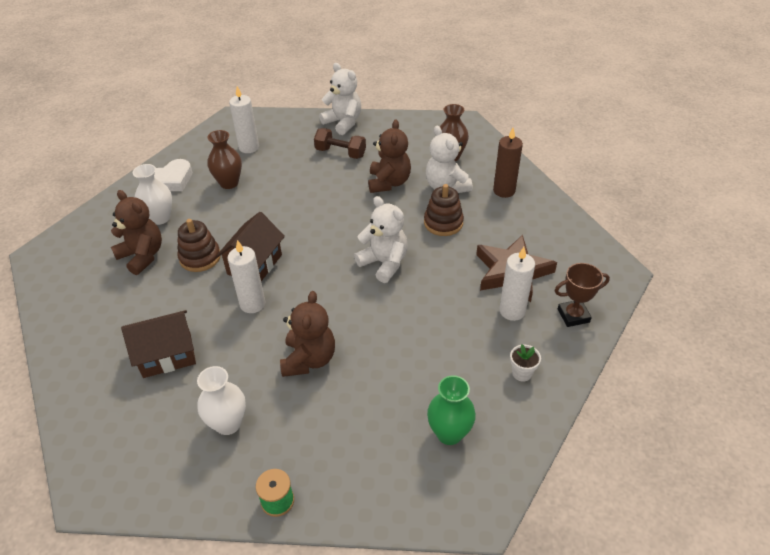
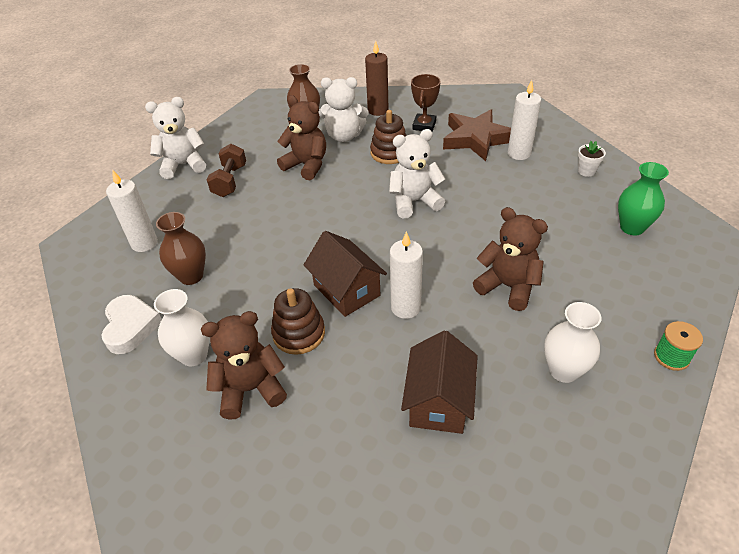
camera: 60 degrees left, 0 degrees up
(340, 153) = (230, 181): brown dumbbell -> brown dumbbell turned 45 degrees counterclockwise
(573, 315) = (541, 128): brown trophy -> brown trophy (424, 125)

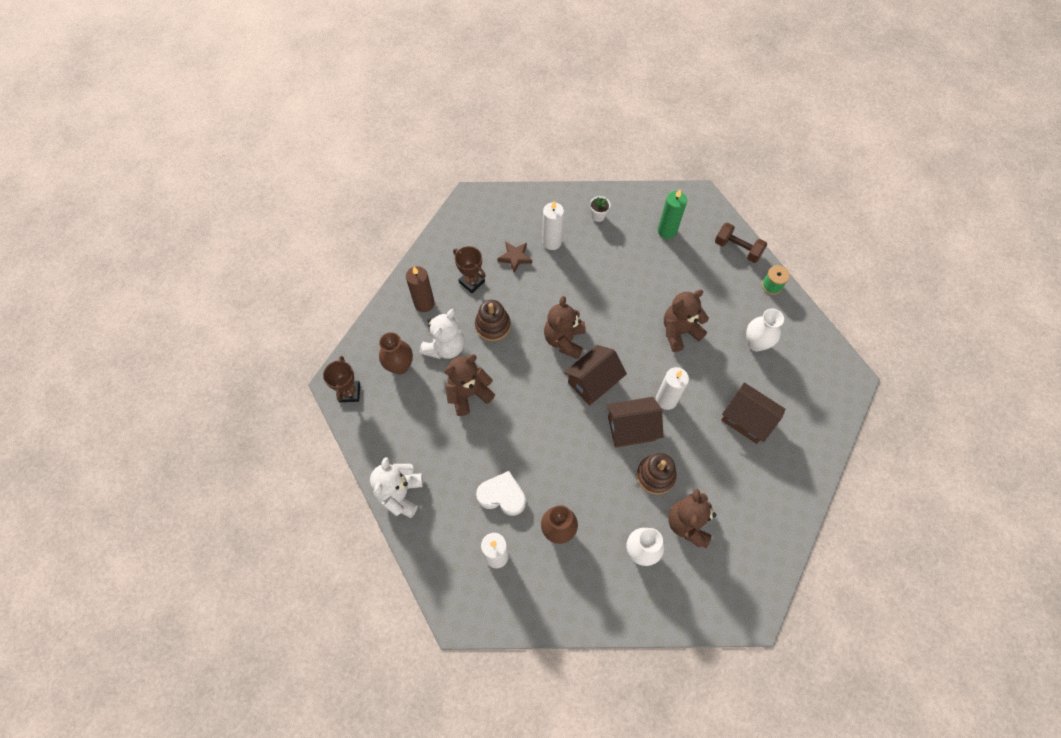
camera: 65 degrees left, 20 degrees up
(131, 327) = (590, 589): white heart -> white heart (502, 495)
(230, 181) = (451, 462): brown dumbbell -> brown dumbbell (737, 249)
(263, 107) = (349, 392): none -> brown trophy
(382, 239) = (593, 382): none -> brown house
(414, 202) = (564, 340): white teddy bear -> brown teddy bear
(476, 139) = (515, 257): brown star -> brown star, size x0.54
(632, 227) = (667, 231): green vase -> green candle

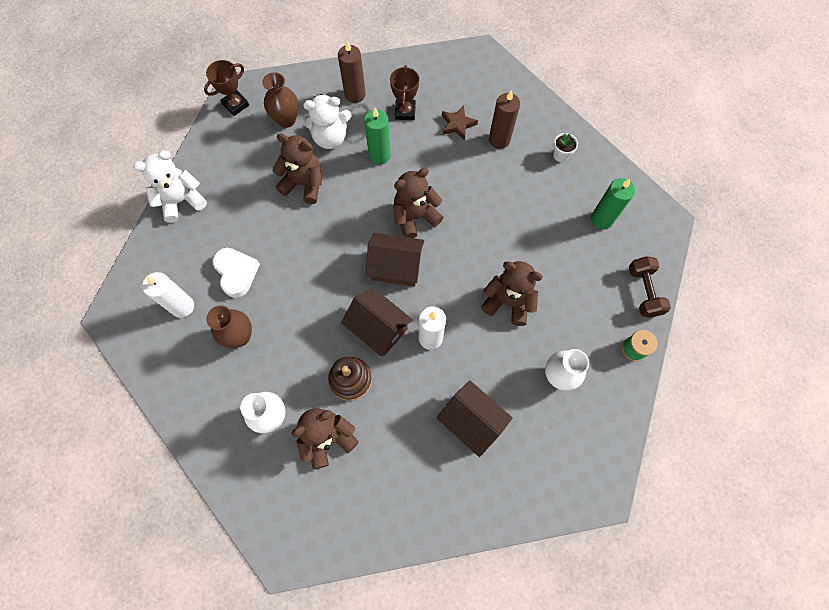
camera: 50 degrees right, 5 degrees up
(492, 325) = (379, 155): brown stacking toy -> green candle
(552, 242) = (499, 140): white candle -> brown candle
(747, 419) = (471, 421): brown house -> brown house turned 45 degrees counterclockwise

